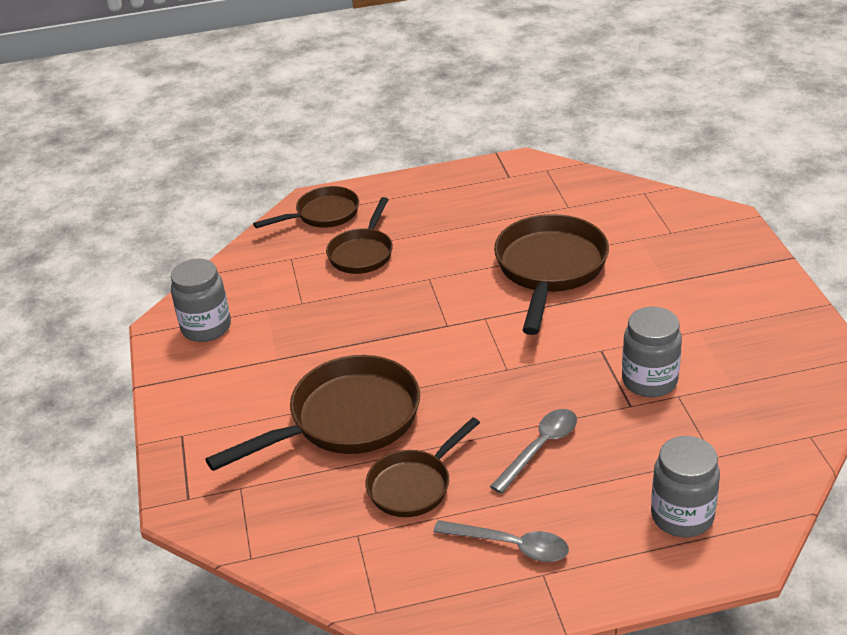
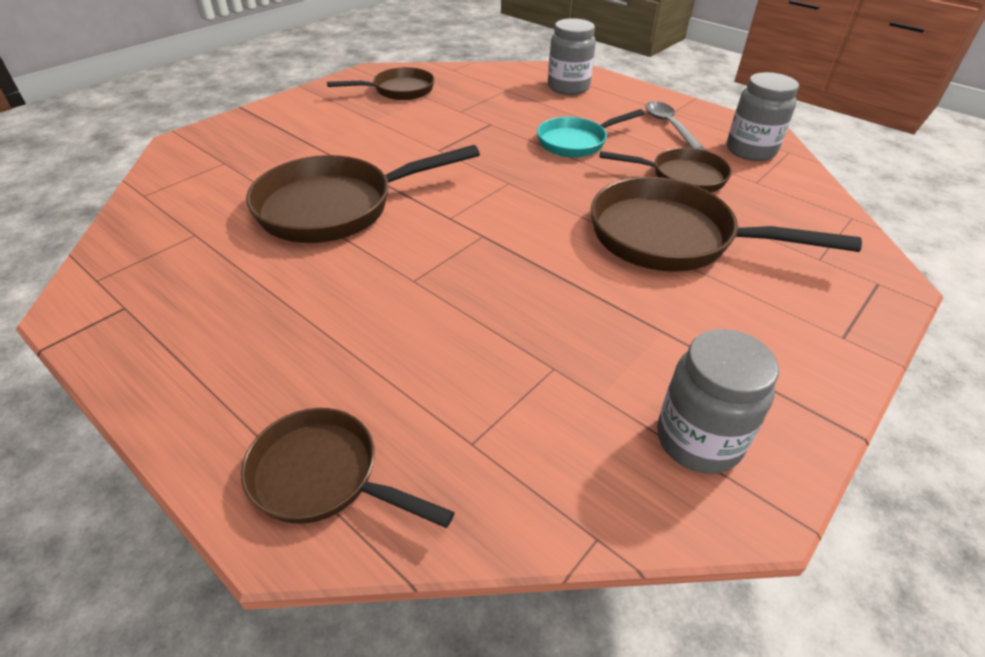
camera: 130 degrees left, 5 degrees up
(362, 253) = (402, 365): brown pan -> brown pan (399, 90)
(540, 448) = (576, 142): grey spoon -> turquoise pan
(649, 381) = (456, 123): grey jar -> grey jar (750, 151)

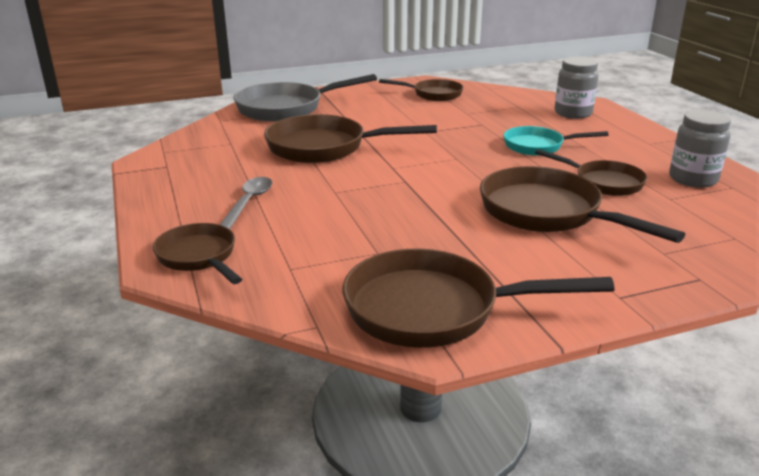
camera: 30 degrees right, 15 degrees down
(228, 152) = (286, 108): none -> grey pan
(670, 127) = (634, 151): grey spoon -> grey spoon (248, 203)
(698, 440) = (433, 309): grey jar -> brown pan

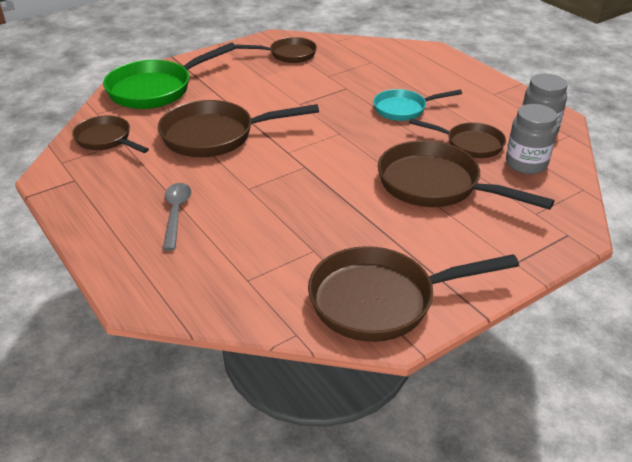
camera: 15 degrees left, 10 degrees up
(199, 257) = (161, 281): brown pan -> brown pan (106, 140)
(286, 108) = (156, 89): grey pan -> green pan
(573, 113) = (420, 65): grey jar -> grey jar (526, 164)

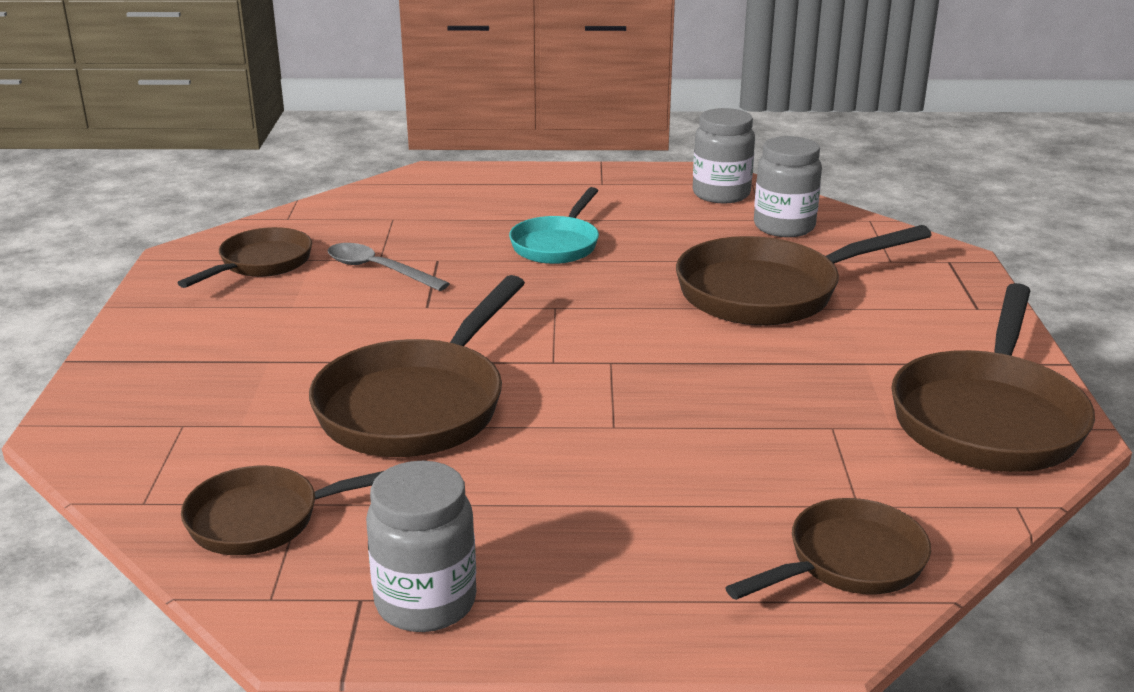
camera: 55 degrees left, 10 degrees down
(82, 194) = (425, 602): none -> grey jar
(156, 89) = (164, 412): green pan -> none
(176, 213) = (611, 515): grey spoon -> grey spoon (378, 270)
(470, 144) = (700, 239): brown pan -> brown pan (848, 562)

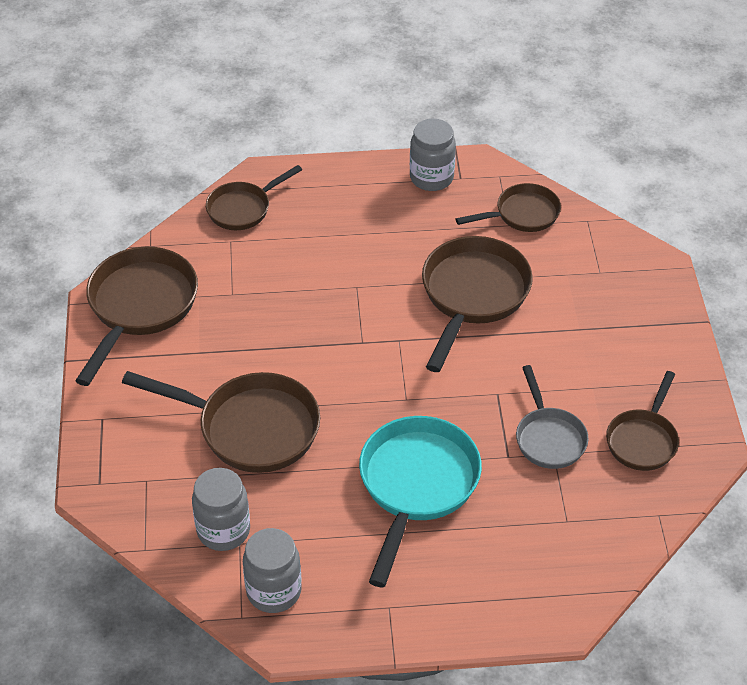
camera: 175 degrees right, 20 degrees up
(378, 270) = (549, 438): grey spoon -> grey pan
(557, 245) = (416, 486): turquoise pan -> turquoise pan, size x1.66
(768, 292) = (250, 428): brown pan -> brown pan turned 45 degrees clockwise

